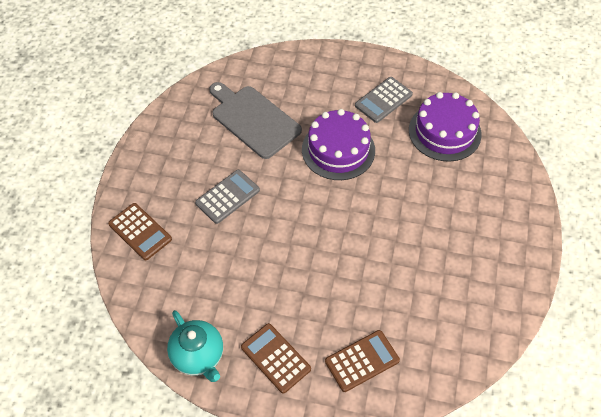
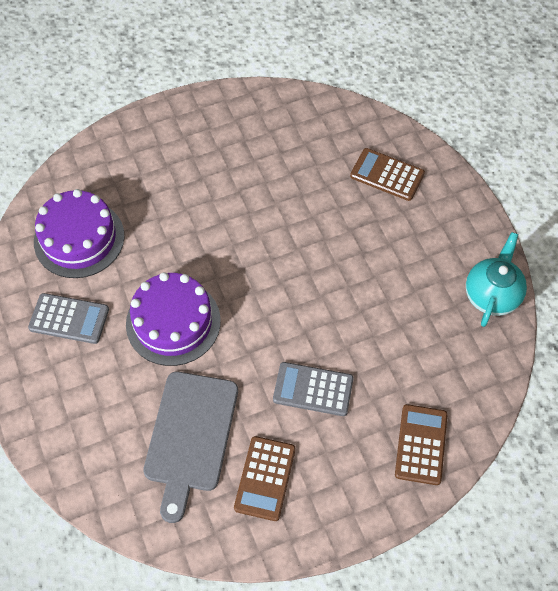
camera: 125 degrees left, 5 degrees up
(275, 358) = (439, 236): brown calculator -> brown calculator (265, 478)

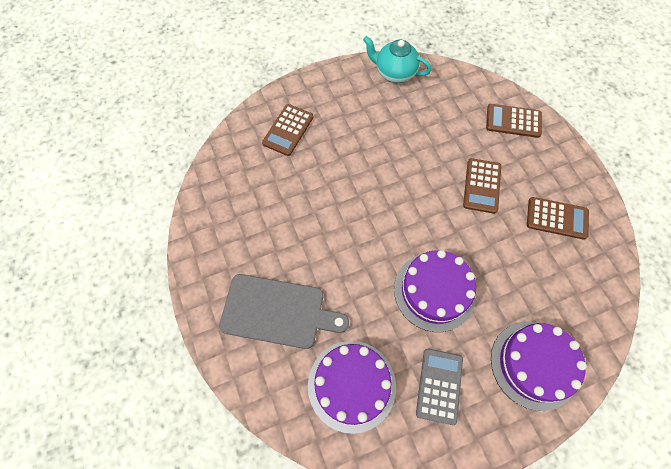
camera: 90 degrees left, 5 degrees up
(80, 419) = (534, 364): none -> purple cake
(190, 436) = (534, 272): grey cutting board -> grey cutting board (277, 311)
(313, 389) = (481, 186): grey calculator -> brown calculator

